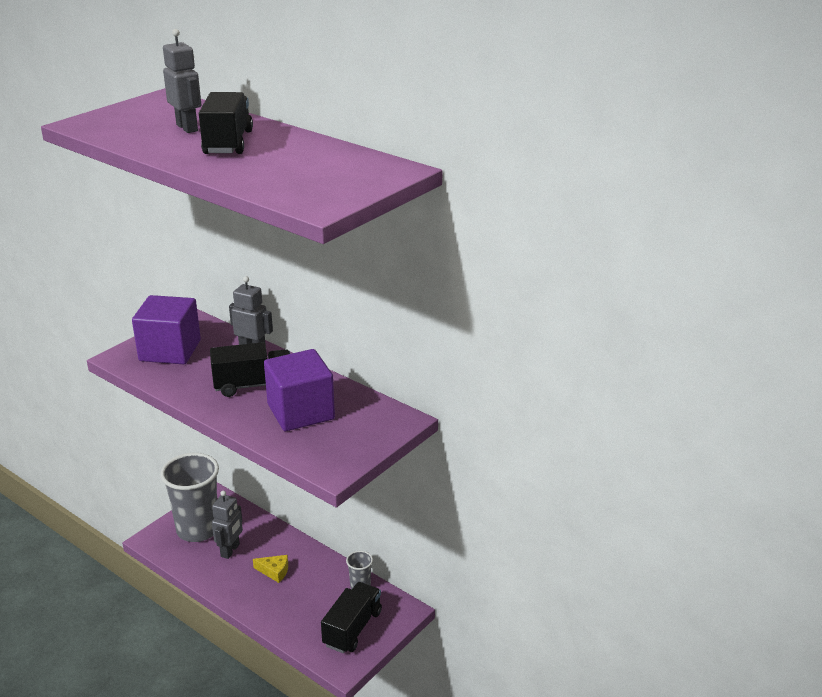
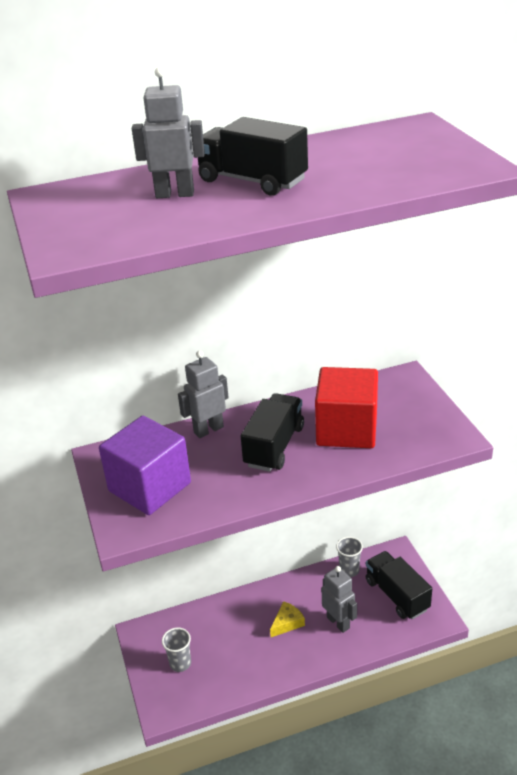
camera: 55 degrees left, 5 degrees up
(198, 530) = (180, 663): grey cup -> grey cup, size x0.45
(230, 550) = (232, 647): grey robot -> grey robot (338, 622)
(301, 412) = (347, 429): purple cube -> red cube

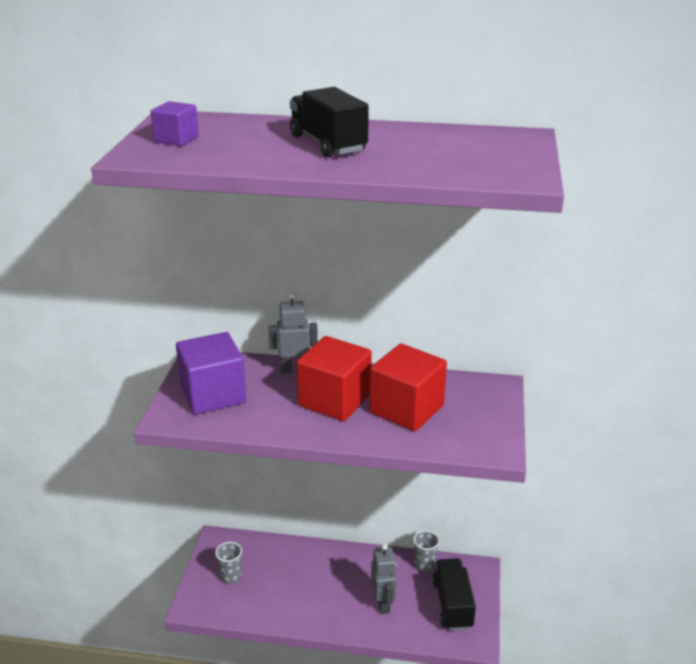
camera: 25 degrees right, 5 degrees down
(85, 218) = (176, 139): none -> purple cube
(175, 194) = (259, 139): grey robot -> none
(274, 446) = (334, 400): black truck -> red cube
(287, 623) = (339, 585): yellow cheese -> none

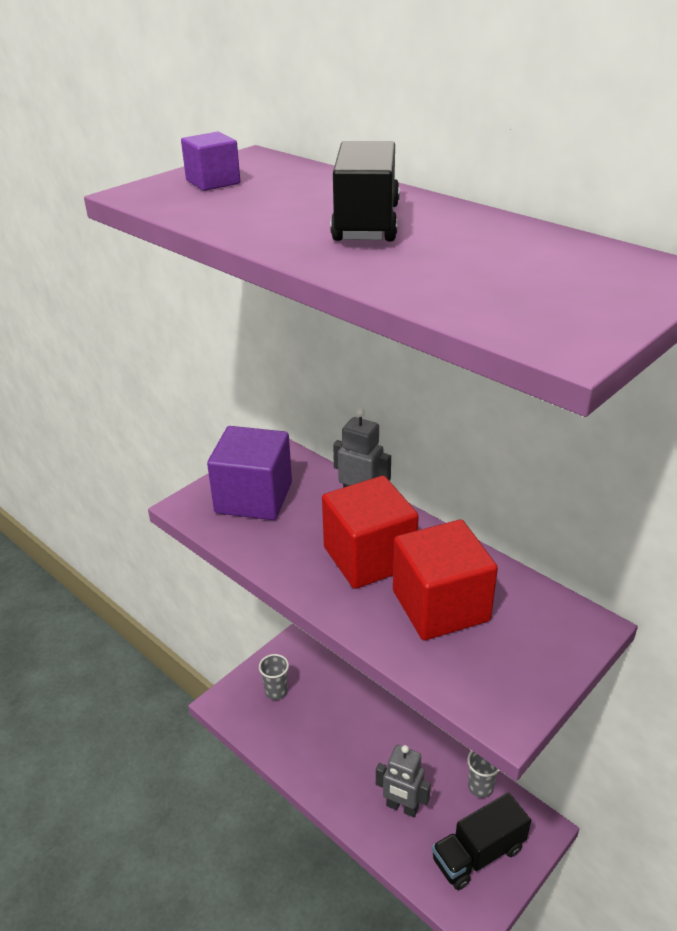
camera: 35 degrees right, 5 degrees up
(383, 604) = (402, 807): grey robot -> grey robot turned 90 degrees clockwise
(452, 604) = (478, 854): black truck -> black truck turned 150 degrees counterclockwise

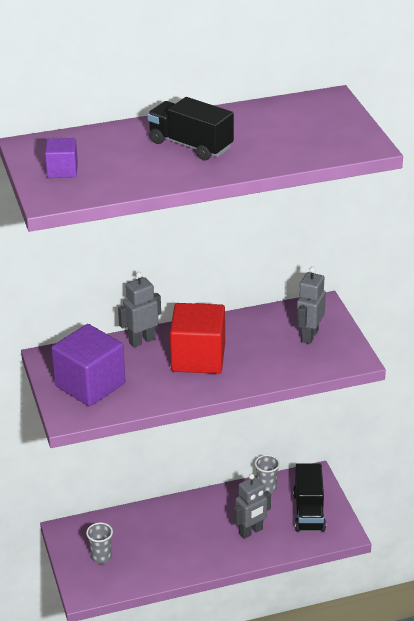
camera: 60 degrees left, 0 degrees up
(440, 606) = (262, 347): red cube -> none
(509, 641) = (309, 336): none -> grey robot

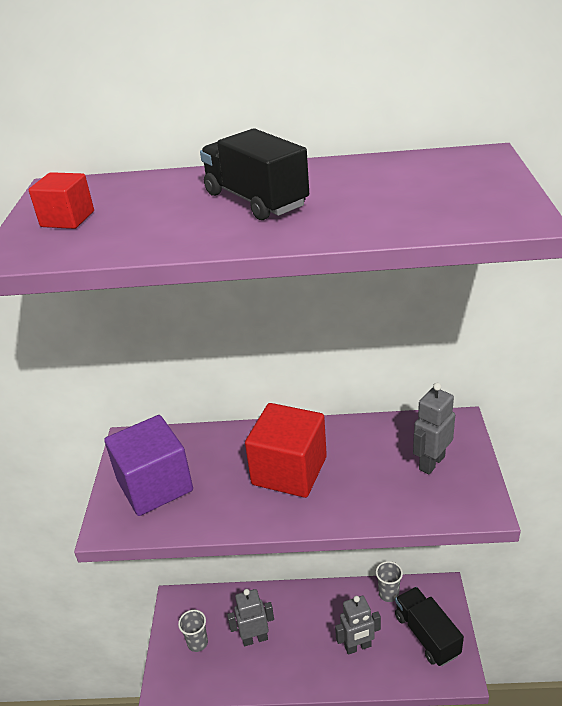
camera: 20 degrees right, 0 degrees up
(62, 170) = (67, 219): purple cube -> red cube
(142, 341) = (236, 437): grey robot -> grey robot (255, 638)
(309, 512) = (426, 635): black truck -> black truck turned 135 degrees clockwise

